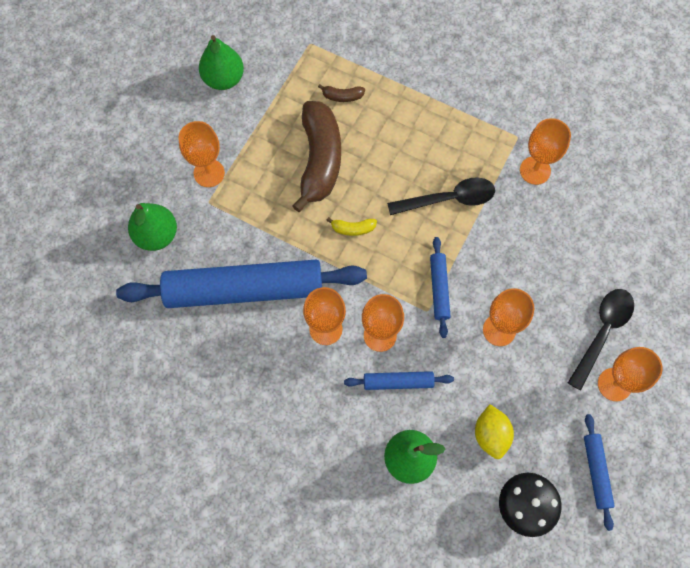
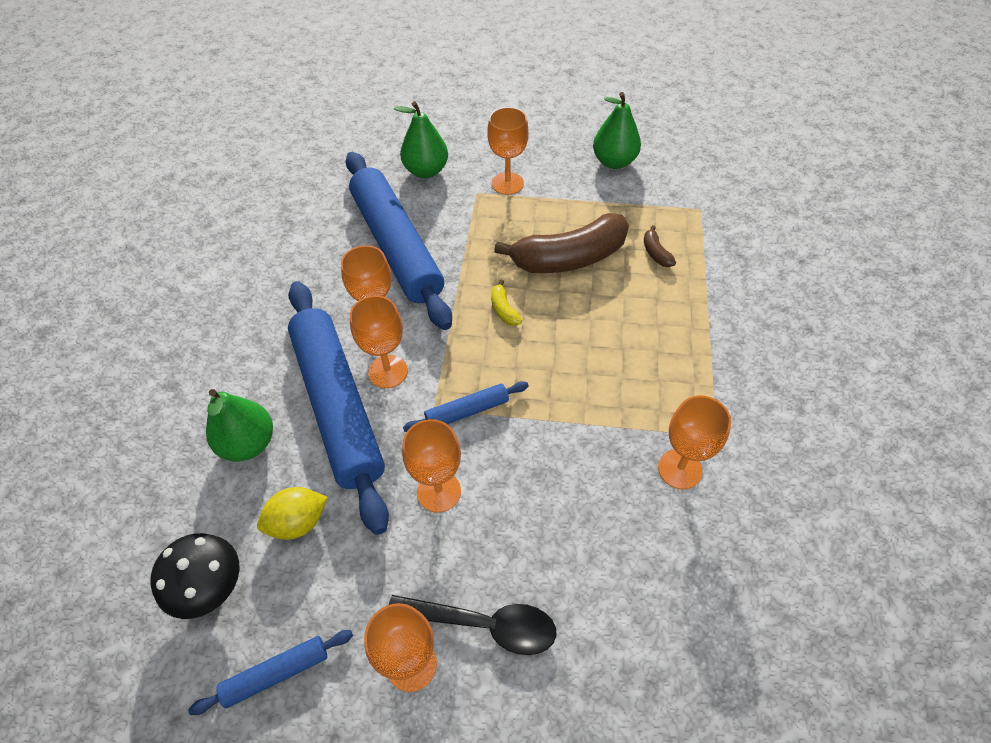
camera: 70 degrees right, 15 degrees down
(398, 382) = (337, 405): blue rolling pin -> blue rolling pin, size x2.33
(448, 199) = (586, 386): black spoon -> none

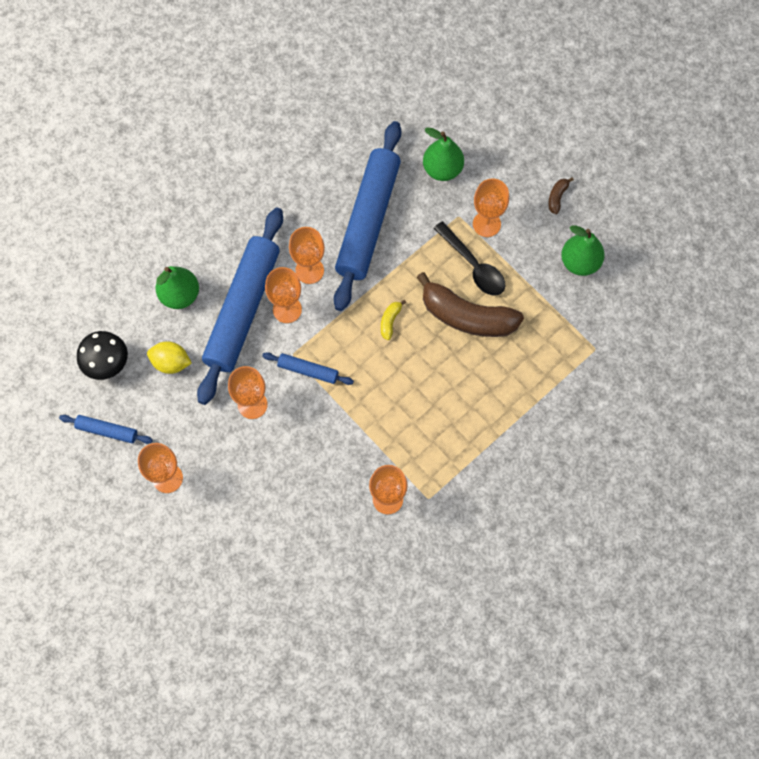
camera: 40 degrees right, 15 degrees up
(483, 624) = (214, 488): black spoon -> black spoon (473, 265)
(655, 253) = (526, 357): brown banana -> brown banana (557, 197)

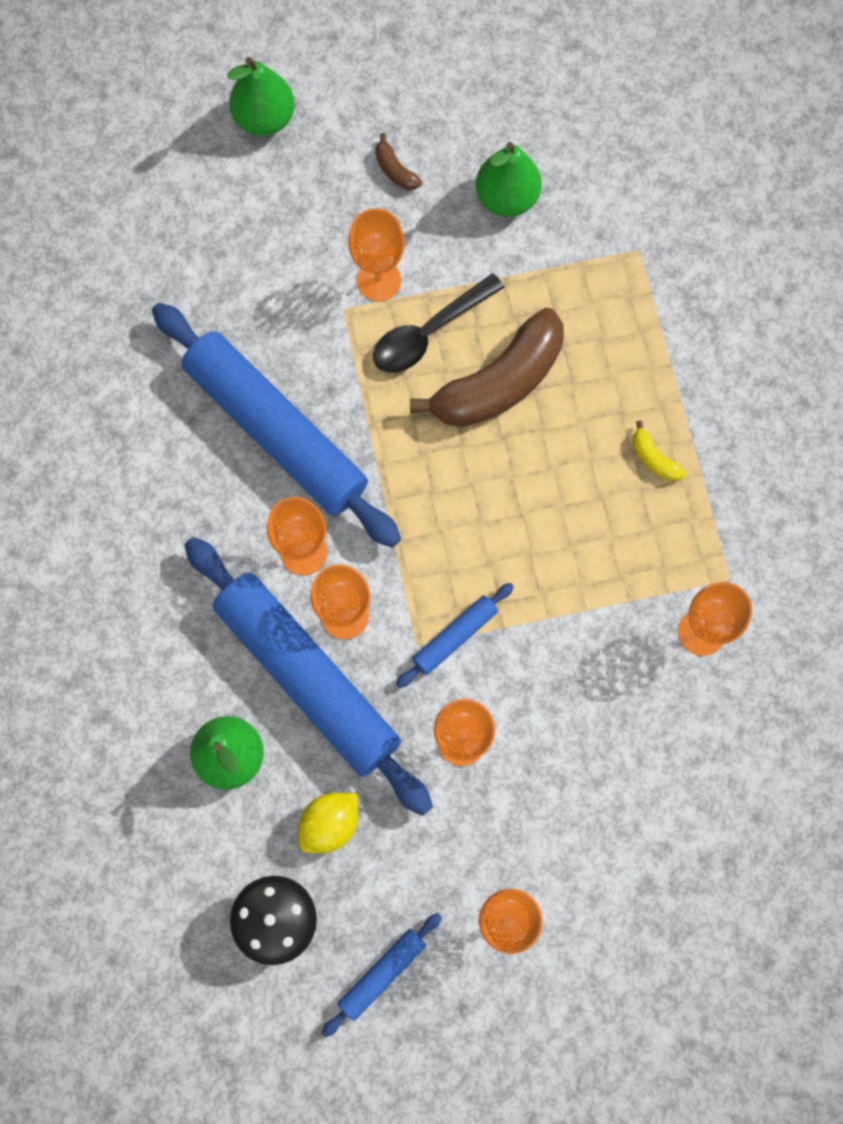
camera: 60 degrees left, 5 degrees up
(390, 321) = (446, 486): yellow banana -> yellow banana (653, 458)
(442, 169) = (260, 290): green pear -> green pear (264, 119)
(473, 265) = (429, 332): black spoon -> black spoon turned 150 degrees clockwise

